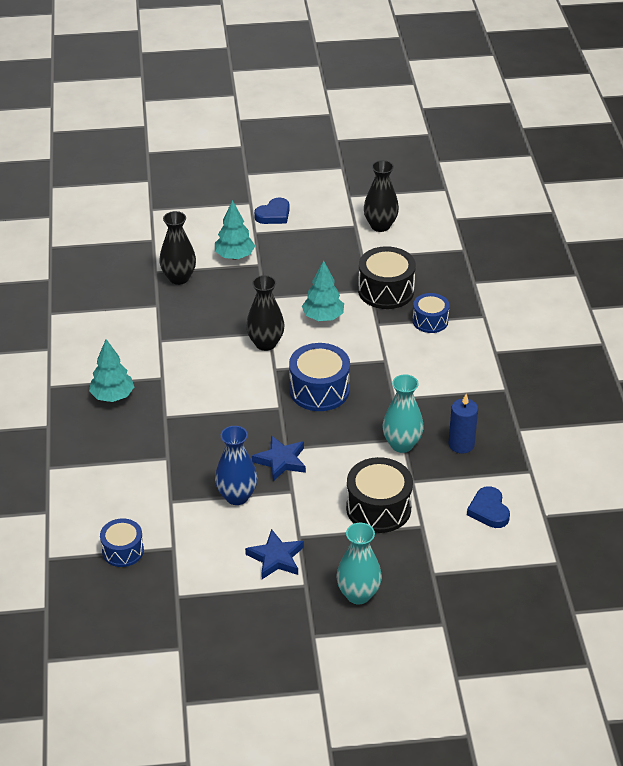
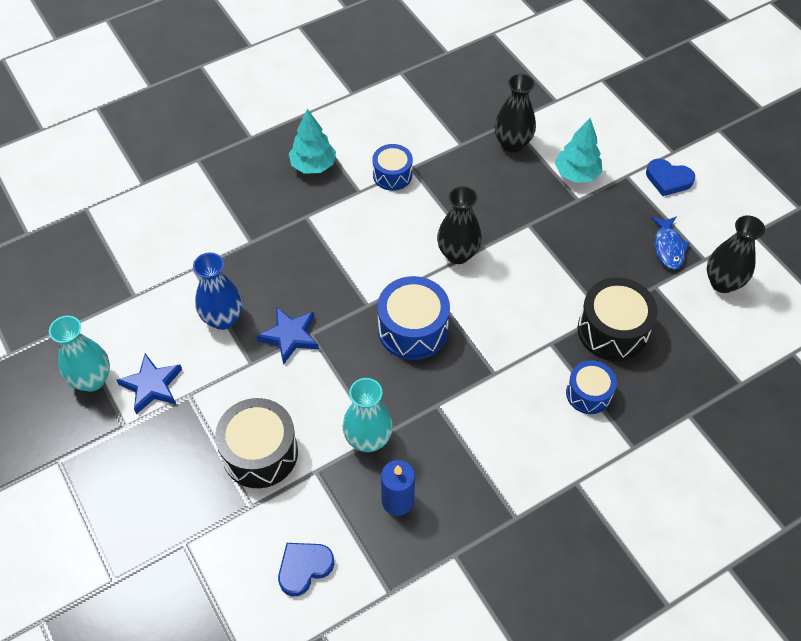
camera: 65 degrees right, 15 degrees up
(123, 551) = (115, 258): blue drum -> blue drum (392, 175)
(323, 317) = (530, 288): turquoise tree -> none
(333, 238) = (668, 247): none -> blue fish
(358, 594) = (128, 480): turquoise vase -> turquoise vase (92, 380)

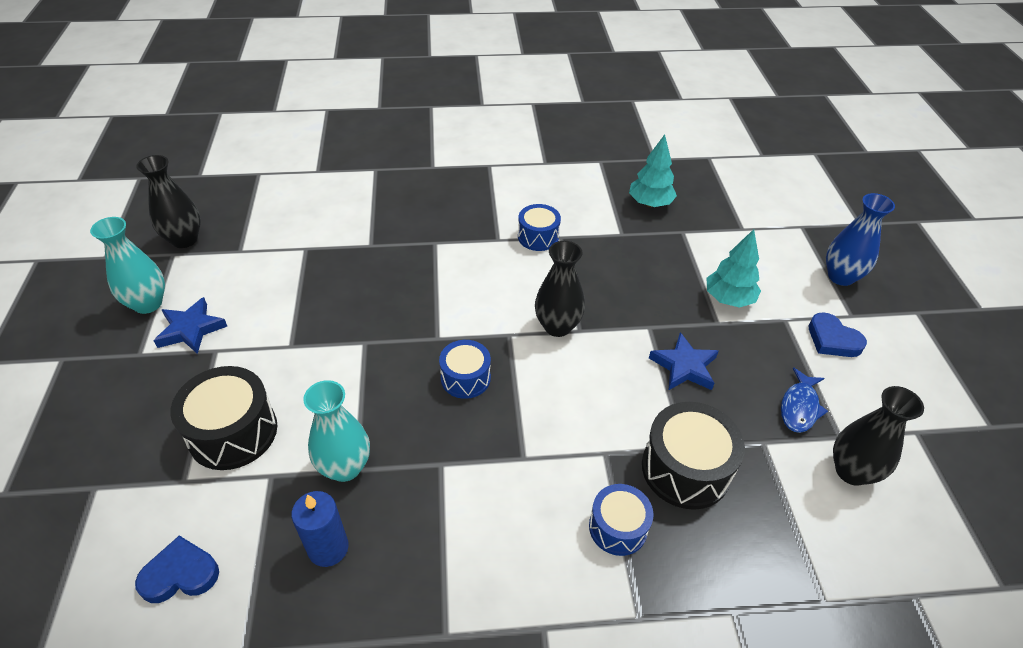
camera: 25 degrees right, 10 degrees down
(223, 319) = (297, 298): blue vase -> blue vase (840, 277)
(290, 336) = (344, 337): blue star -> blue star (684, 366)
(313, 165) = (470, 205): turquoise tree -> turquoise tree (650, 203)
(413, 329) = (465, 378): blue drum -> blue drum, size x0.62
(512, 144) = (674, 250): black vase -> black vase (184, 240)

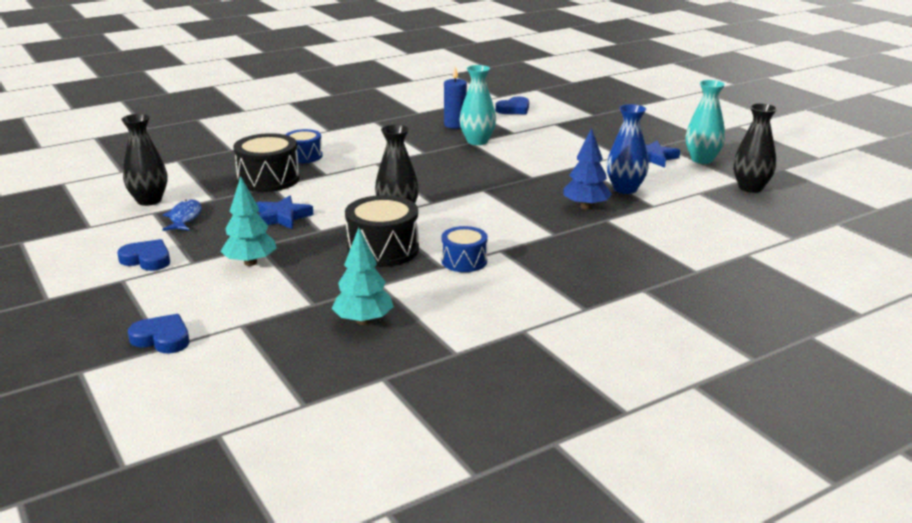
camera: 155 degrees right, 20 degrees down
(233, 432) = (555, 137): black drum -> black drum (383, 250)
(367, 269) = (586, 207): none -> blue tree
(465, 378) = (443, 179): blue drum -> none
(804, 234) = (162, 338): none -> blue heart
(840, 277) = (125, 308): blue vase -> blue vase (625, 189)

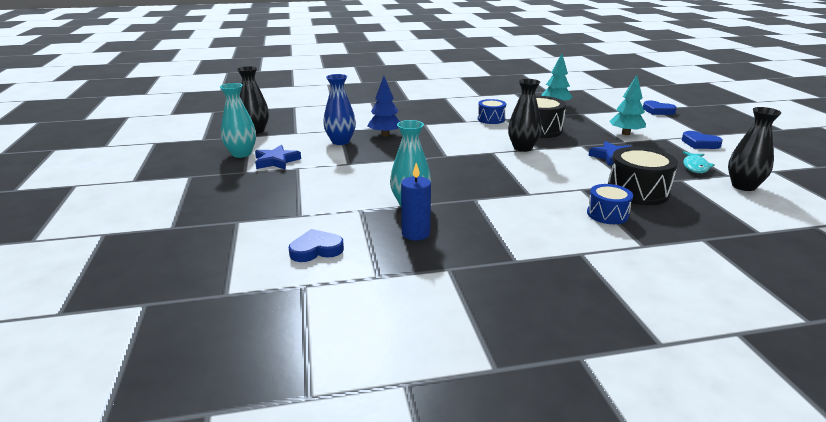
camera: 160 degrees left, 0 degrees up
(184, 218) = (695, 167): blue fish -> turquoise fish

